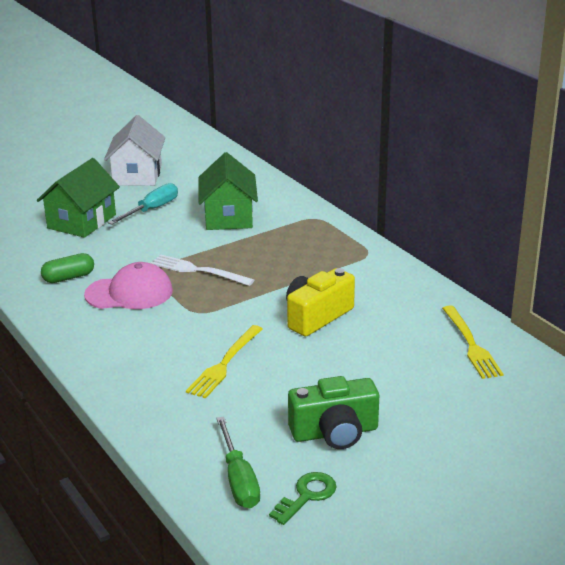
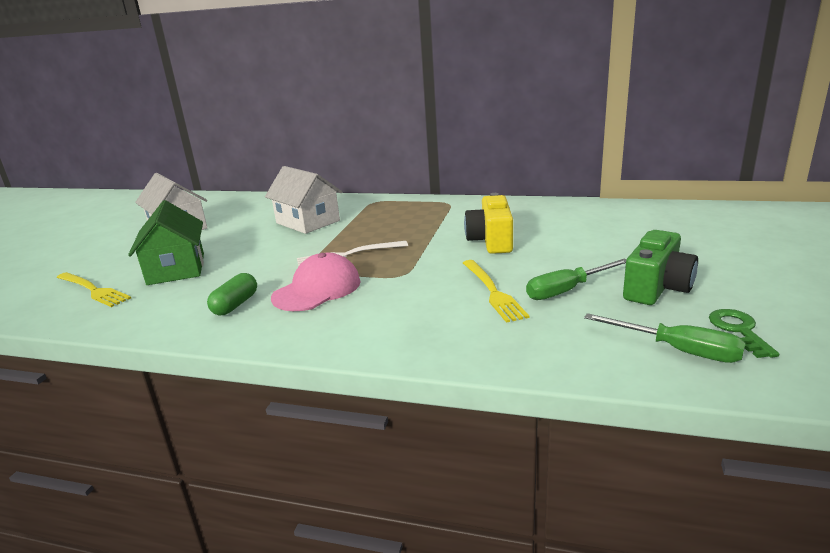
camera: 40 degrees left, 5 degrees down
(152, 210) = (233, 240): turquoise screwdriver -> none
(228, 216) = (308, 222): green house -> white house
(272, 394) = (567, 290): none -> green screwdriver
(471, 345) = (609, 214): yellow fork -> yellow fork (93, 290)

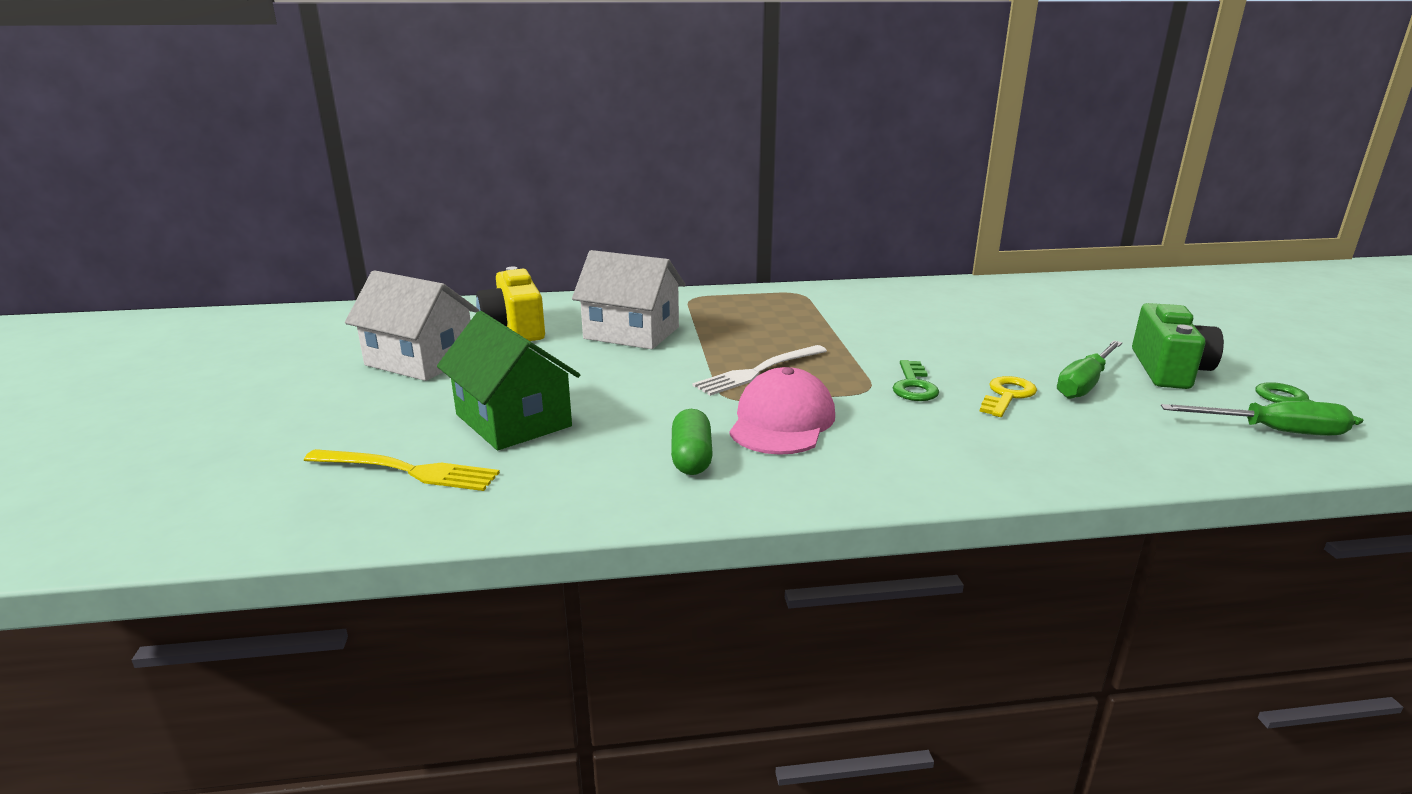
camera: 25 degrees left, 0 degrees up
(435, 276) = (913, 386): none -> green key
(491, 241) = (920, 335): yellow camera -> yellow camera (514, 328)
(493, 292) = (1007, 396): yellow fork -> yellow key

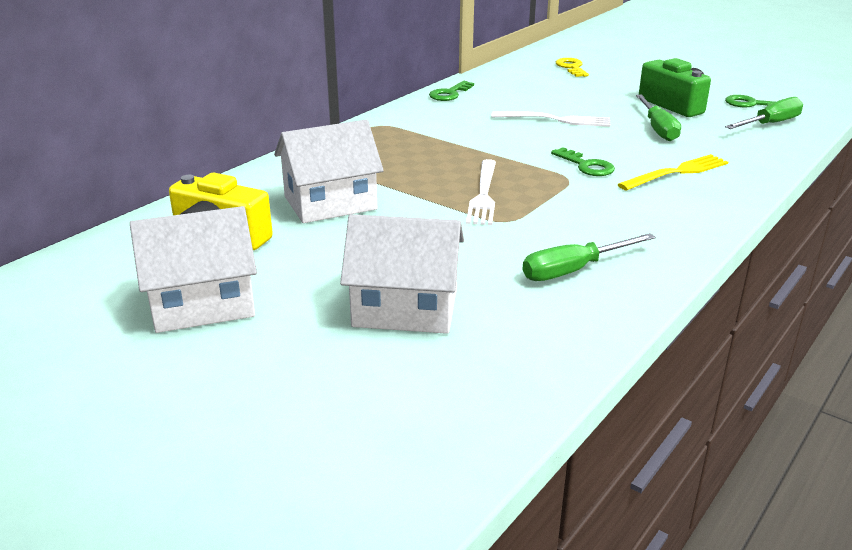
camera: 45 degrees left, 5 degrees up
(407, 471) = (421, 383): yellow fork -> yellow fork (677, 172)
(513, 420) = (405, 308): green house -> white house
(691, 458) = (573, 270): green capsule -> green screwdriver
(782, 421) = (569, 221): pink cap -> none
(919, 287) = (449, 94): none -> green key
(978, 339) = (556, 120): none -> white fork
(1007, 396) = (640, 152): yellow key -> yellow key (571, 67)

